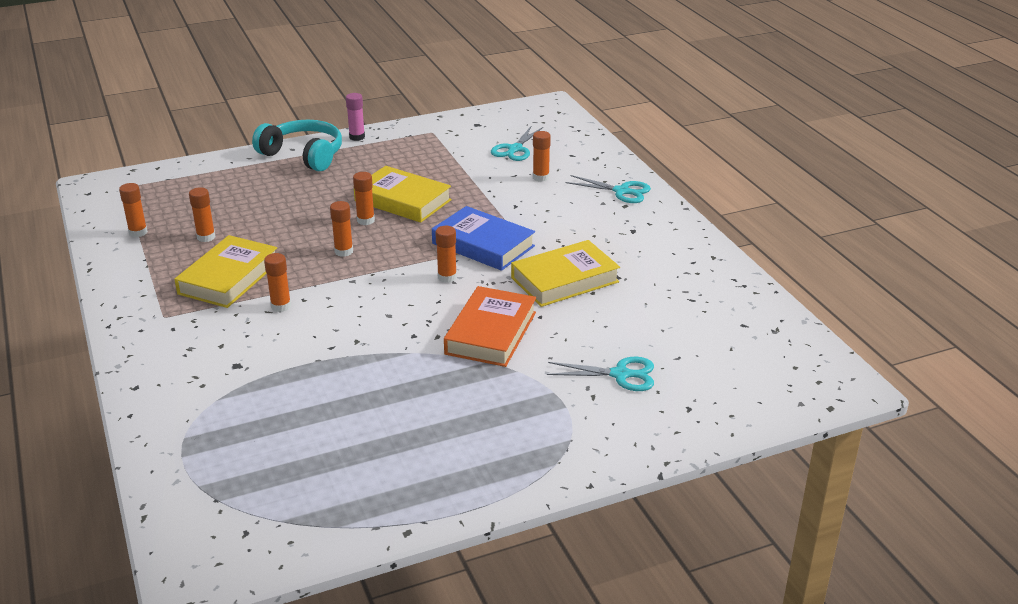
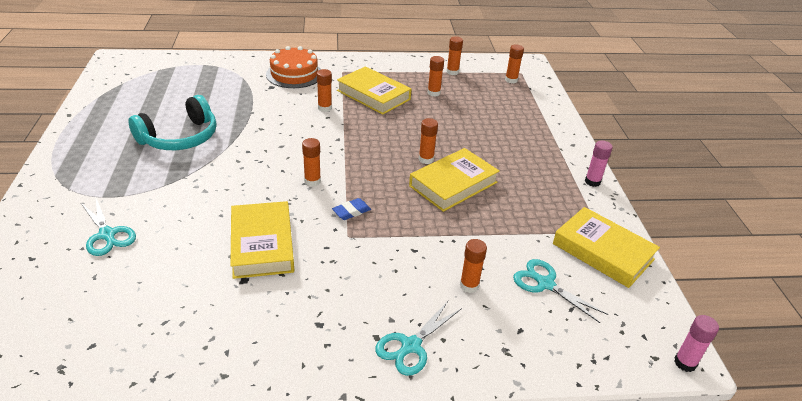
camera: 105 degrees right, 5 degrees up
(187, 355) = (294, 74): none -> orange cake
(303, 155) = (558, 148): turquoise headphones -> turquoise headphones (180, 137)
(344, 251) = (382, 142): orange glue stick -> orange glue stick (511, 80)
(458, 130) = (603, 251): none -> yellow book
(483, 245) = (351, 211): blue book -> blue eraser
(491, 333) = (220, 185): orange book -> none
(555, 103) = (685, 363): none -> pink glue stick
(621, 374) = (107, 235): turquoise scissors -> turquoise scissors turned 60 degrees counterclockwise

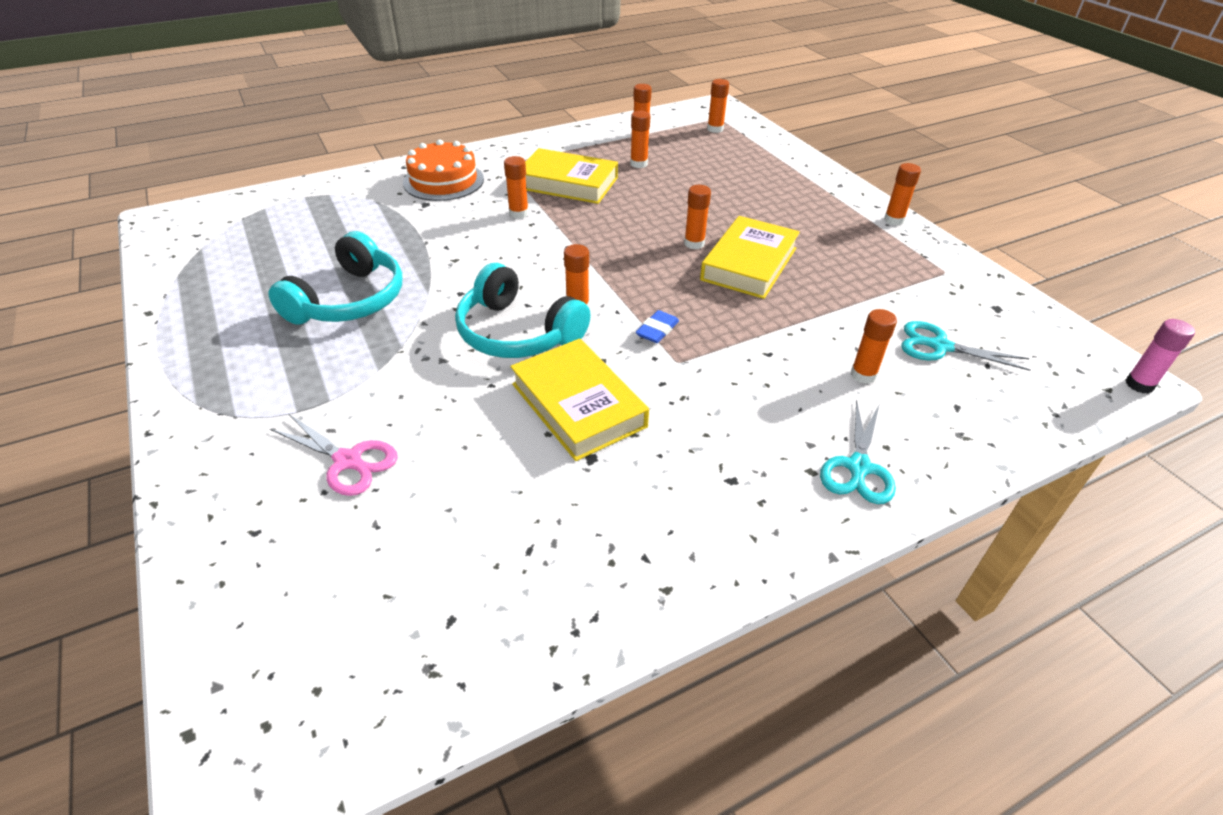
camera: 20 degrees left, 5 degrees up
(107, 235) = (348, 461): turquoise scissors -> pink scissors
(262, 187) = (517, 333): none -> turquoise headphones
(592, 182) = (893, 220): pink glue stick -> orange glue stick
(603, 251) = (966, 292): yellow book -> none

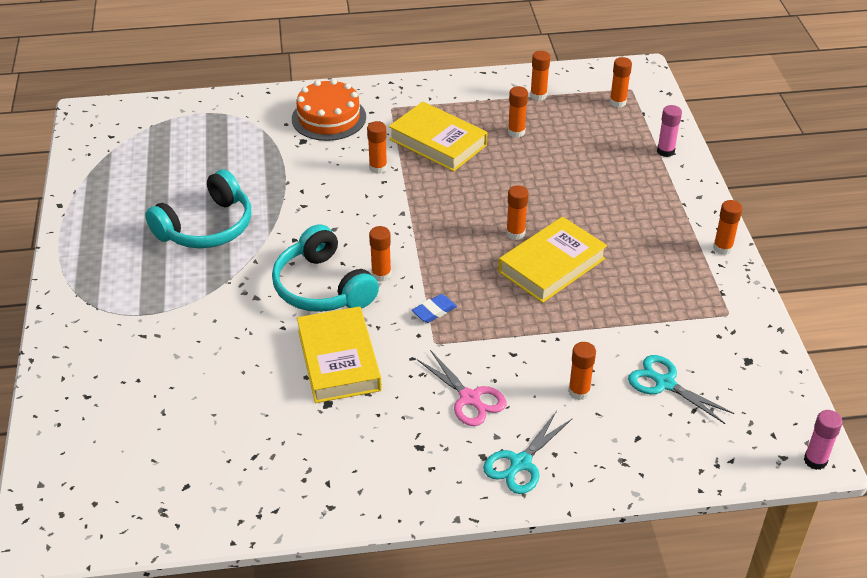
camera: 20 degrees right, 0 degrees up
(348, 461) = (161, 362): pink scissors -> pink scissors (470, 398)
(784, 157) = (665, 151): none -> pink glue stick

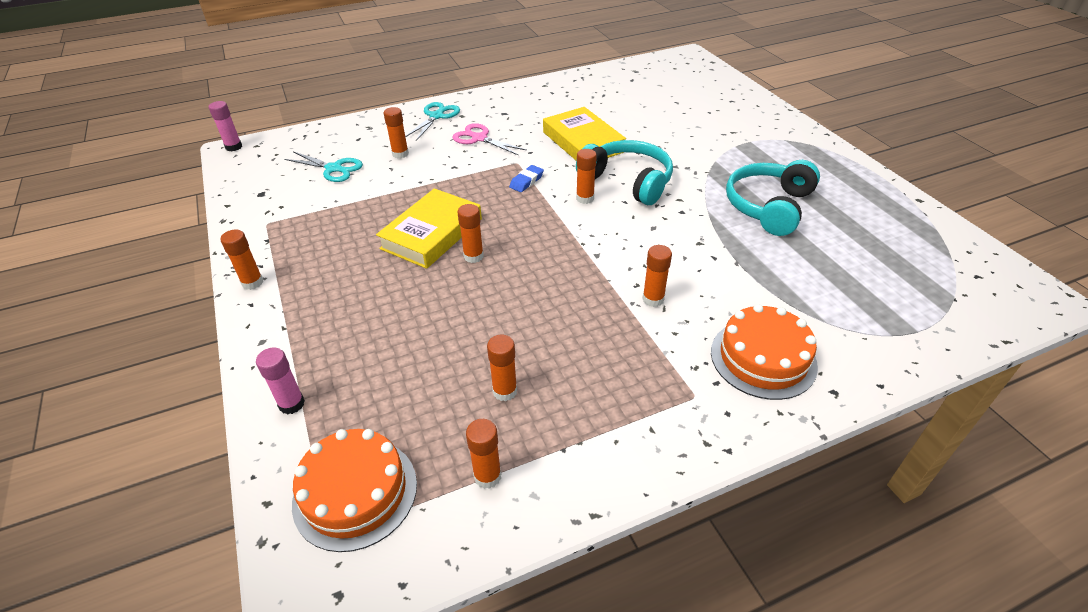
camera: 165 degrees right, 0 degrees up
(438, 142) = (602, 351): yellow book -> none
(617, 102) = (355, 492): orange glue stick -> orange cake

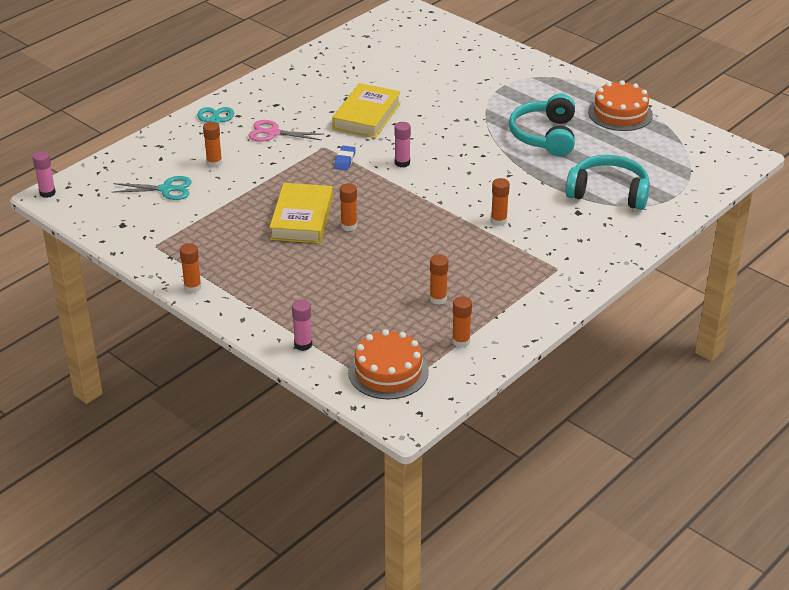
camera: 25 degrees left, 5 degrees down
(583, 142) = (367, 116): yellow book -> yellow book turned 75 degrees clockwise
(585, 198) = (402, 163): orange glue stick -> pink glue stick
(628, 181) = (427, 141): turquoise headphones -> turquoise headphones (608, 193)
(763, 358) = (588, 237): orange cake -> orange cake (620, 113)

